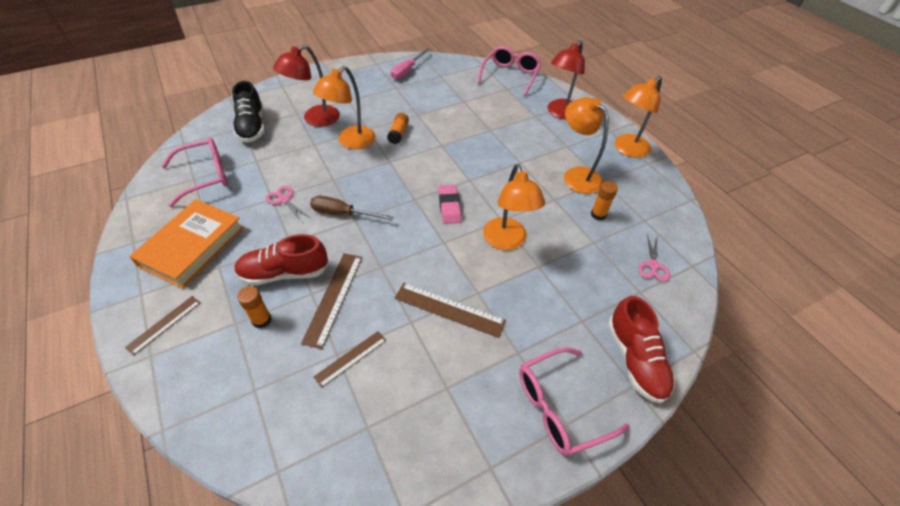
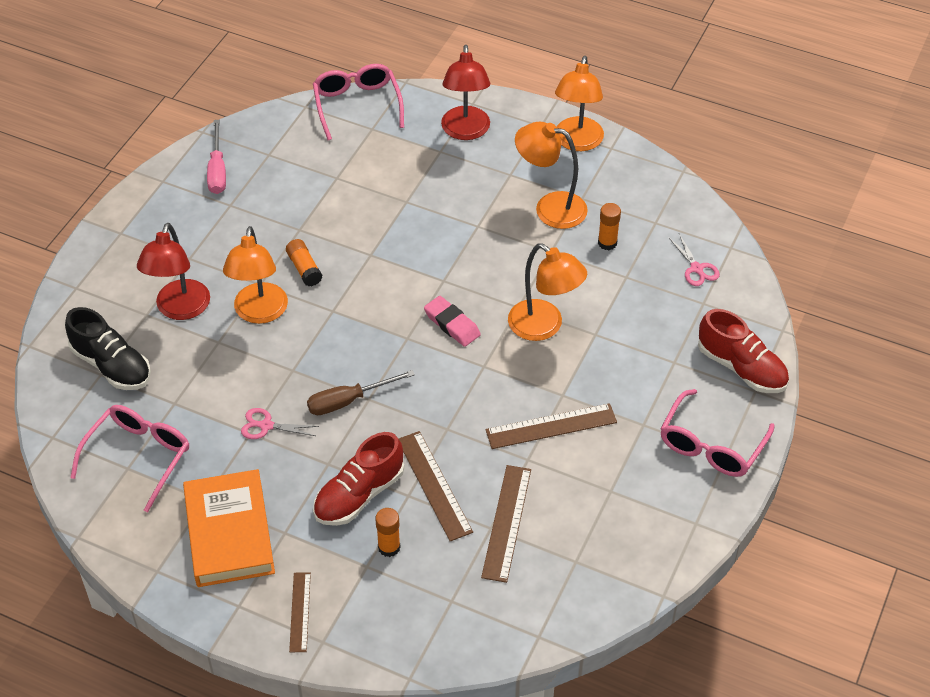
camera: 35 degrees left, 0 degrees up
(351, 358) = (506, 522): brown ruler -> brown ruler, size x1.57

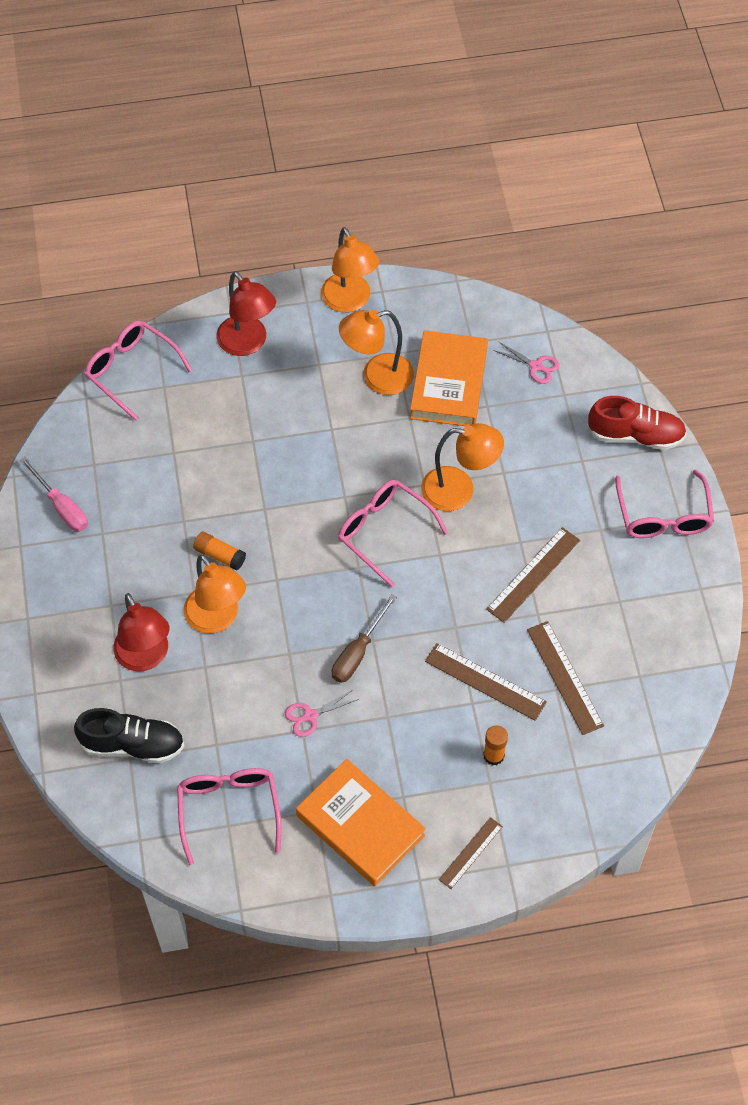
camera: 35 degrees left, 10 degrees up
(300, 612) = (470, 853): brown ruler -> brown ruler turned 75 degrees clockwise
(359, 495) = (434, 727): red shoe -> none
(452, 324) = (384, 532): pink eraser -> pink glasses
(607, 243) = (448, 383): orange glue stick -> orange book

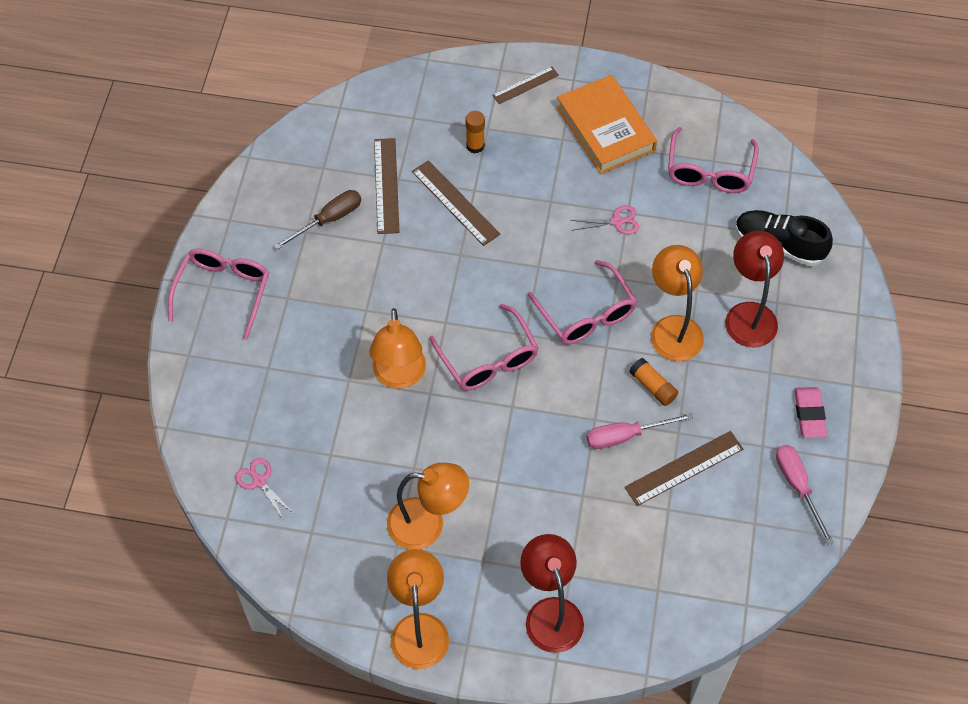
camera: 160 degrees left, 0 degrees up
(64, 576) = (809, 414): none -> pink eraser
(132, 371) = (687, 621): pink glasses -> pink glasses (586, 313)
(231, 503) = (626, 436): none -> pink screwdriver
(358, 652) = (555, 260): brown screwdriver -> brown screwdriver (328, 220)
(448, 383) = (357, 492): orange book -> none
(459, 490) = (399, 376): orange lamp -> orange lamp turned 120 degrees counterclockwise
(533, 574) = (369, 277): brown ruler -> brown ruler (684, 468)
(635, 435) = (203, 376): red shoe -> none

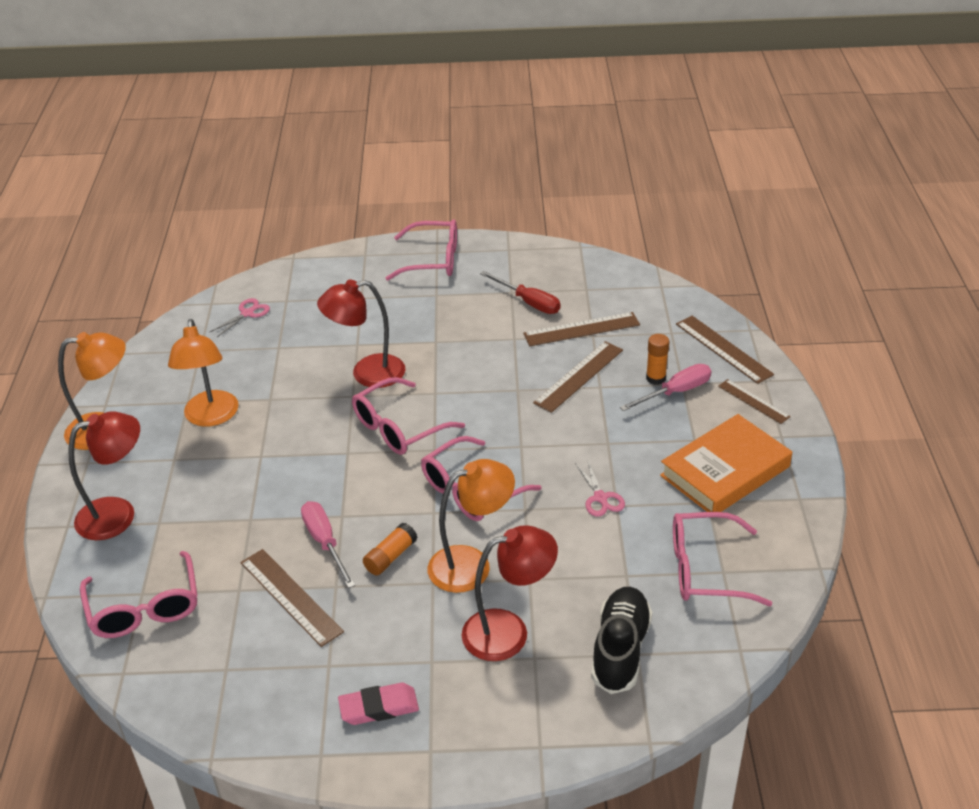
camera: 80 degrees right, 20 degrees down
(328, 220) = (528, 302): brown screwdriver -> red screwdriver
(399, 376) = (367, 373): orange lamp -> red lamp
(449, 86) = (723, 349): none -> brown ruler
(675, 587) = (144, 607): none -> pink glasses
(798, 487) = (276, 706): pink screwdriver -> pink screwdriver (675, 392)

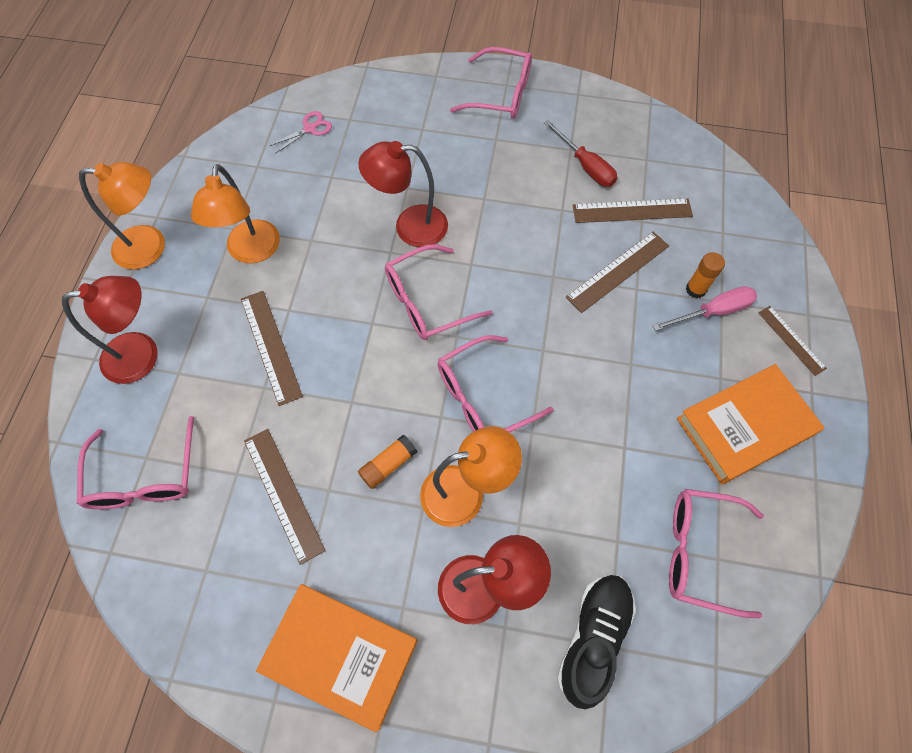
camera: 10 degrees right, 25 degrees up
(325, 543) = (329, 433): pink screwdriver -> none
(379, 707) = (341, 655): pink eraser -> orange book
(601, 498) = (610, 435): pink scissors -> none
(723, 349) = (773, 264): brown ruler -> brown ruler (271, 346)

